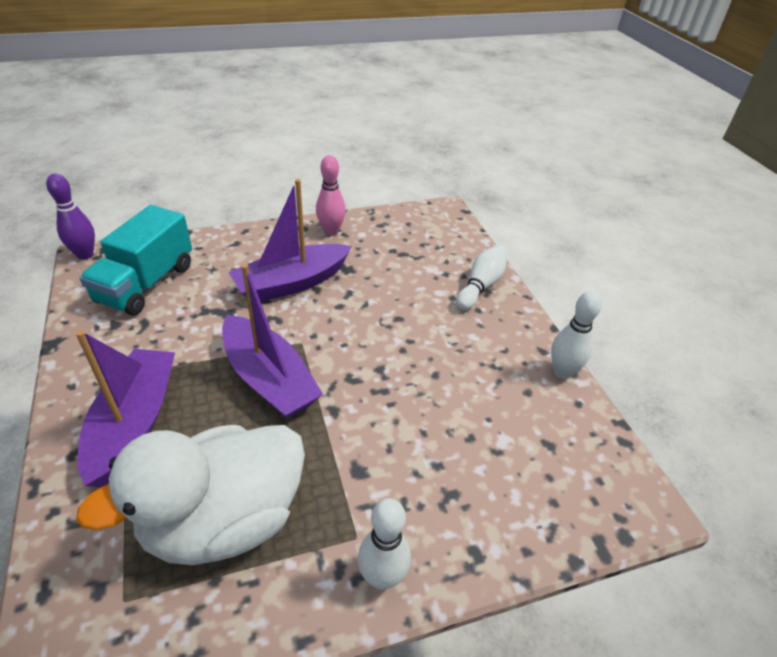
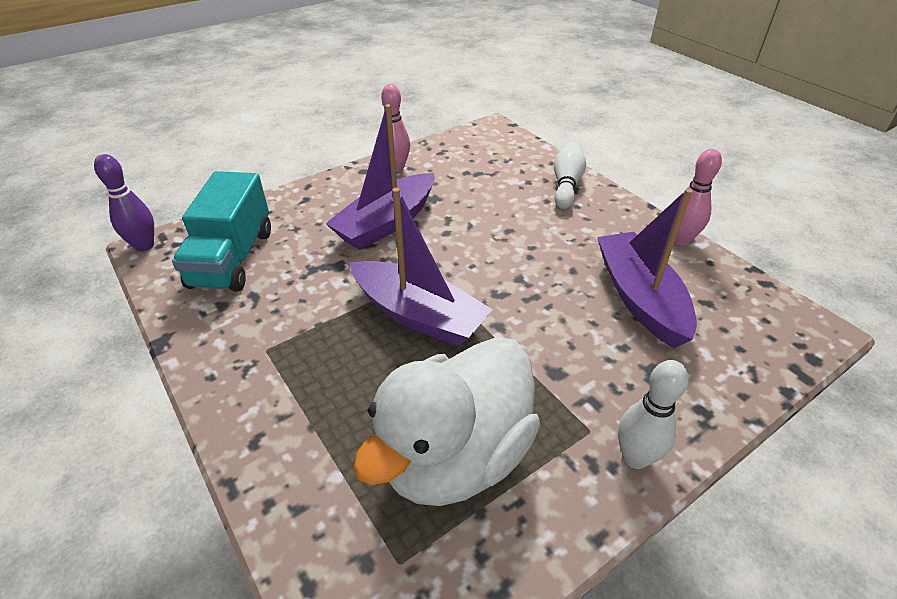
camera: 15 degrees left, 0 degrees up
(134, 423) = (304, 394): purple boat -> purple boat (640, 298)
(562, 372) = (681, 240): white bowling pin -> pink bowling pin

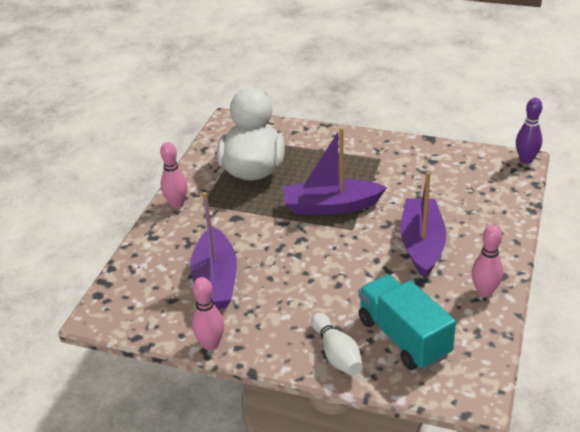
camera: 145 degrees right, 5 degrees down
(232, 258) = (469, 179): turquoise truck -> turquoise truck (403, 337)
(635, 457) = (177, 204): white bowling pin -> pink bowling pin
(640, 298) = (215, 280): purple boat -> purple boat turned 45 degrees clockwise

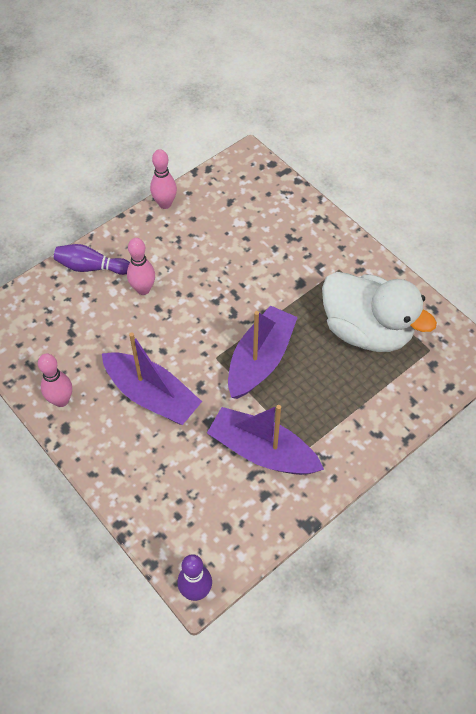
camera: 120 degrees right, 20 degrees up
(177, 204) = (352, 251): pink bowling pin -> pink bowling pin (143, 289)
(215, 280) = (229, 235): purple boat -> purple boat (262, 451)
(337, 354) = (91, 267): white bowling pin -> purple bowling pin
(403, 337) = (69, 315): turquoise truck -> none

